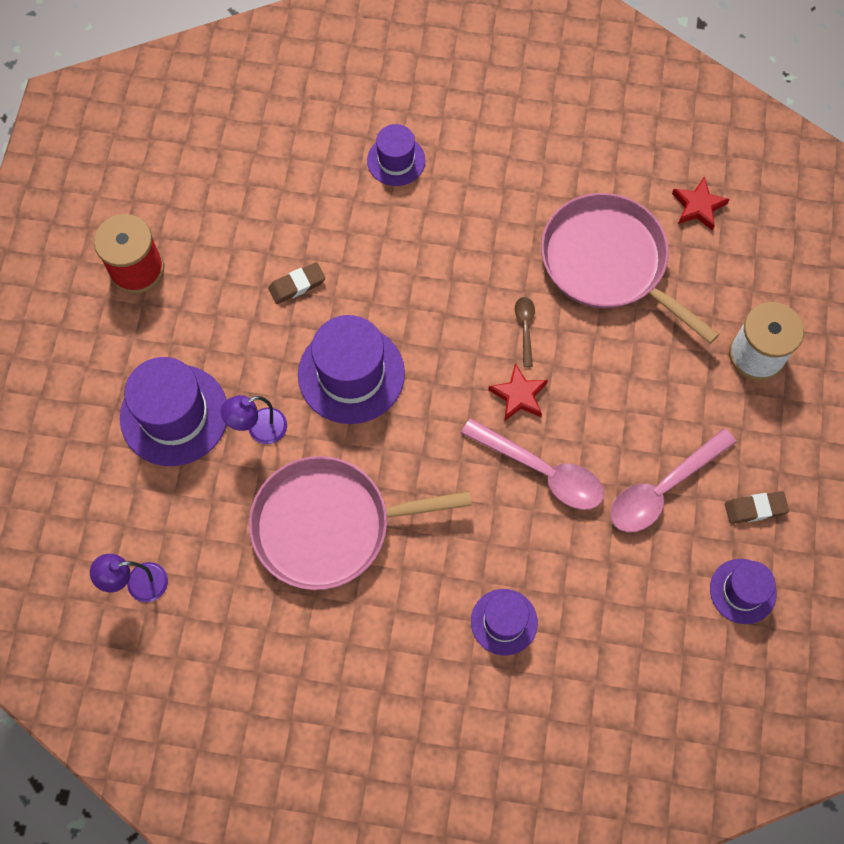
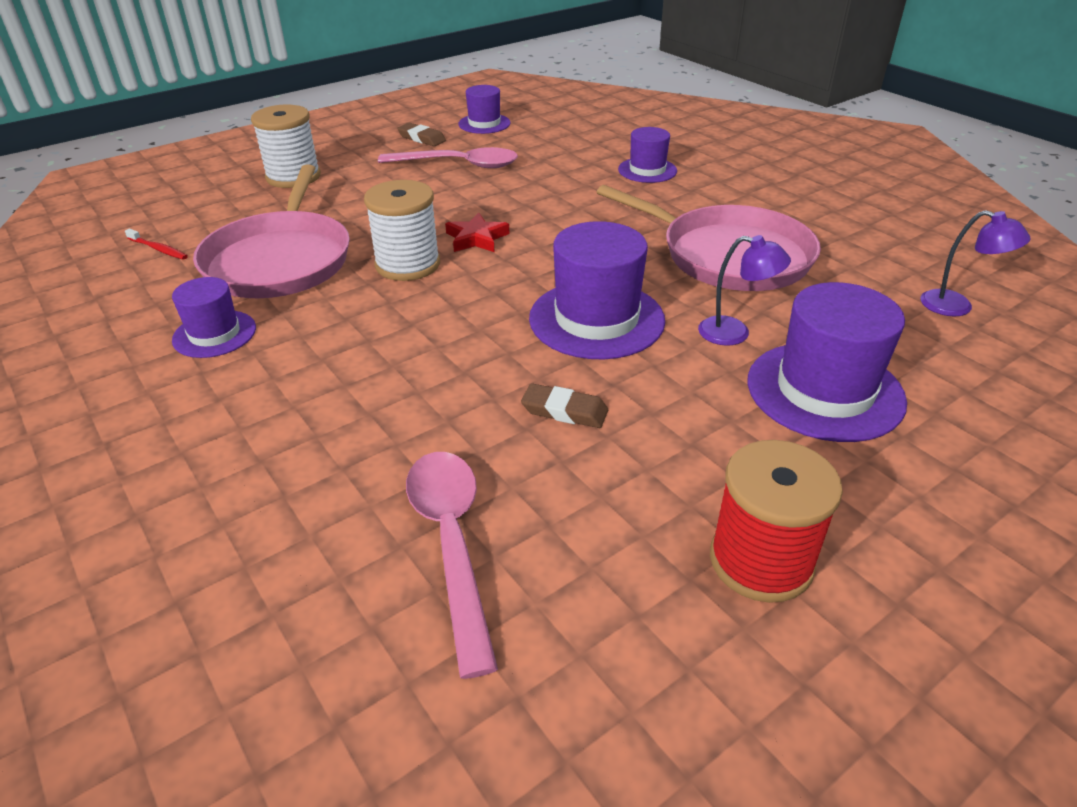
camera: 135 degrees left, 30 degrees down
(396, 160) = (296, 447): purple hat -> purple hat (214, 334)
(525, 328) = (407, 264): brown spoon -> white spool
(542, 471) = (522, 203): pink spoon -> pink spoon (452, 543)
(698, 206) = (158, 249): red star -> red toothbrush

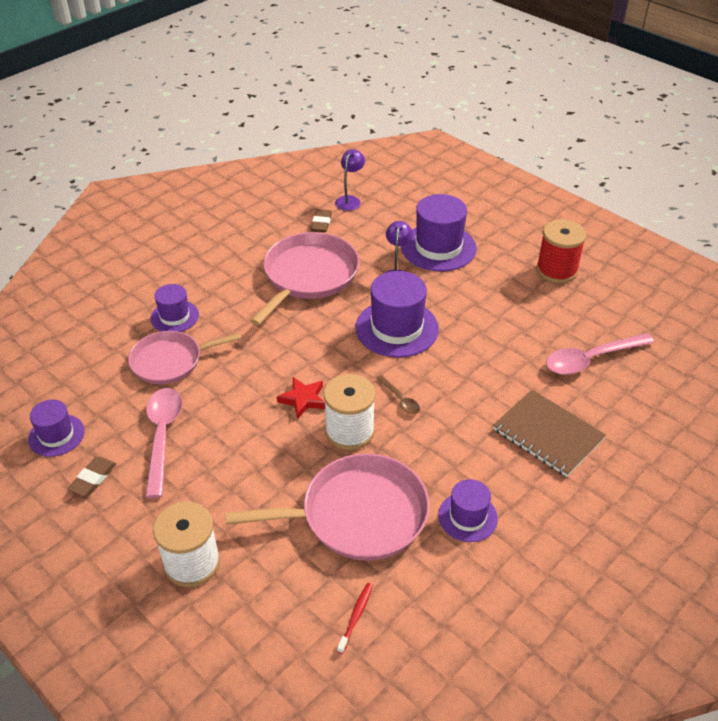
camera: 100 degrees left, 5 degrees up
(301, 437) = (548, 434): none -> brown notebook
(444, 306) = (400, 400): none -> brown spoon
(564, 411) = (486, 333): brown eraser -> brown eraser (321, 223)
(570, 168) = (170, 361): none -> pink pan

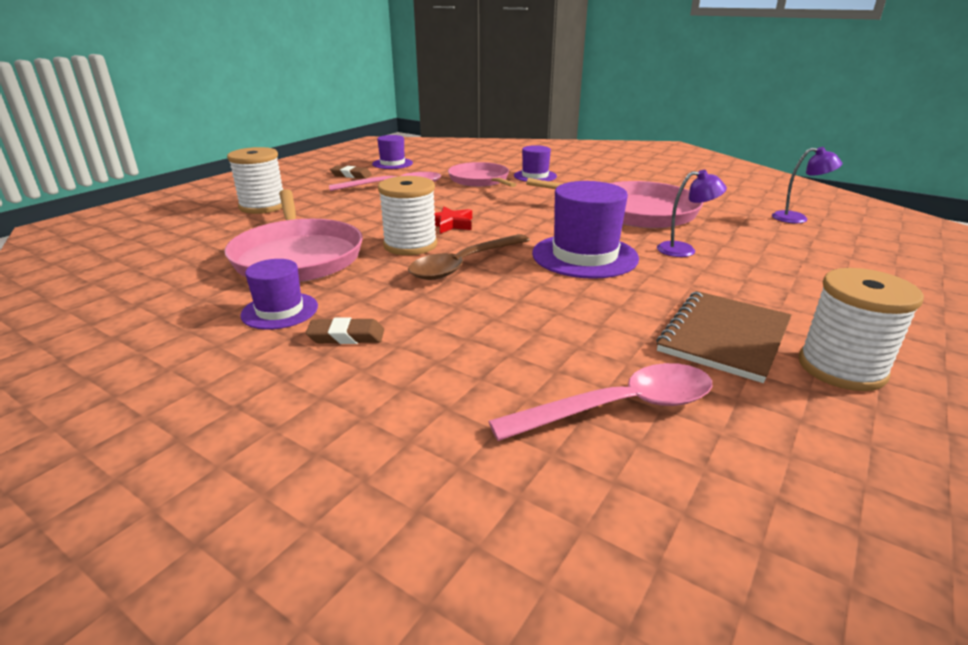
camera: 80 degrees right, 15 degrees down
(321, 223) = (733, 210): brown eraser -> brown eraser (346, 336)
(356, 617) = (174, 264): red toothbrush -> none
(400, 400) = (464, 265): brown spoon -> brown spoon, size x2.01
(438, 247) = (772, 270): purple hat -> none
(548, 434) = (424, 364): brown notebook -> brown notebook (724, 337)
(556, 270) = (841, 368): red spool -> white spool
(591, 359) = (620, 407): pink spoon -> pink spoon turned 105 degrees clockwise

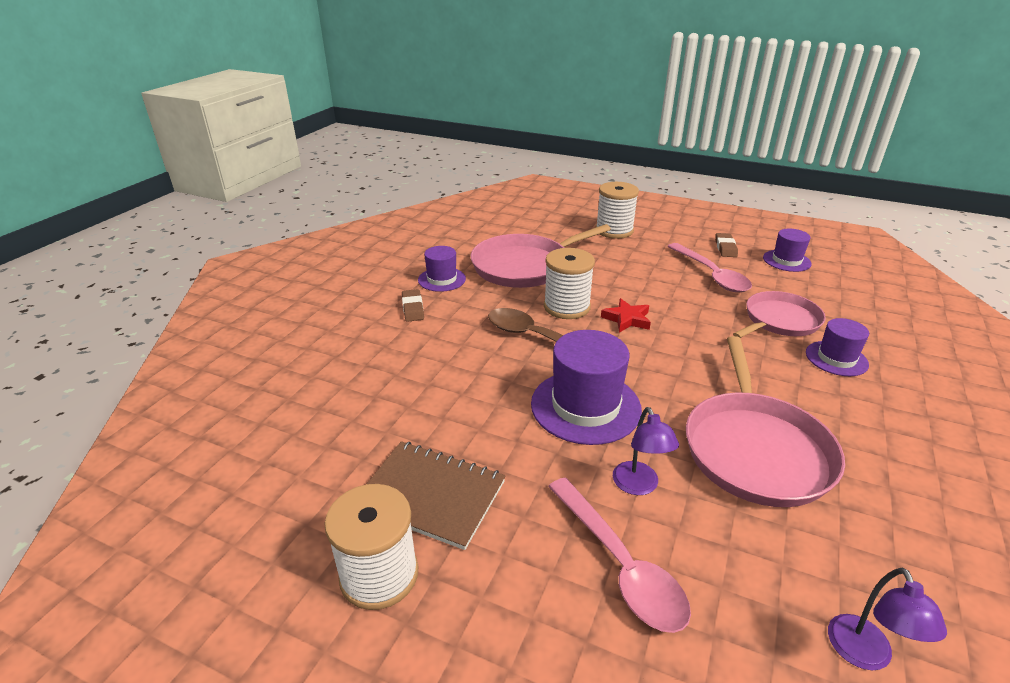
camera: 80 degrees right, 5 degrees up
(620, 407) = (329, 426): pink spoon -> pink spoon (620, 565)

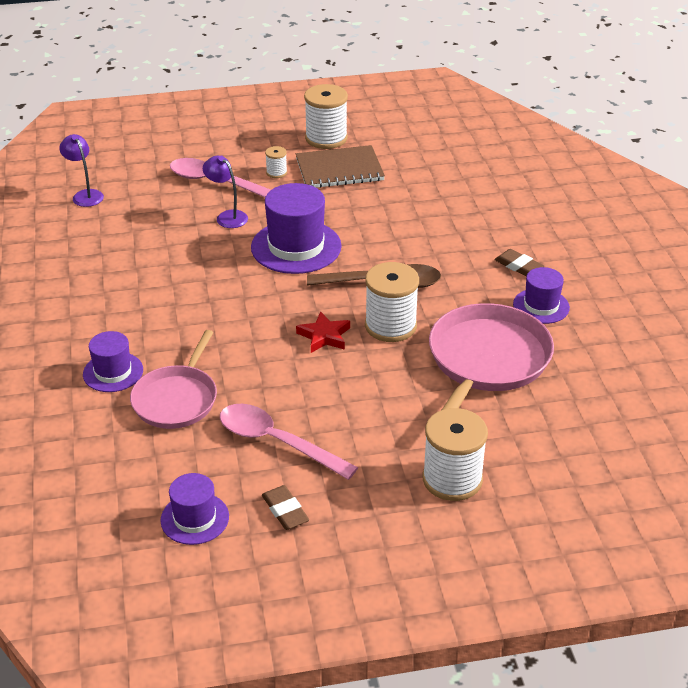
camera: 145 degrees right, 5 degrees up
(516, 536) = (276, 172): none -> white spool
(755, 449) = (163, 265): pink pan -> none

